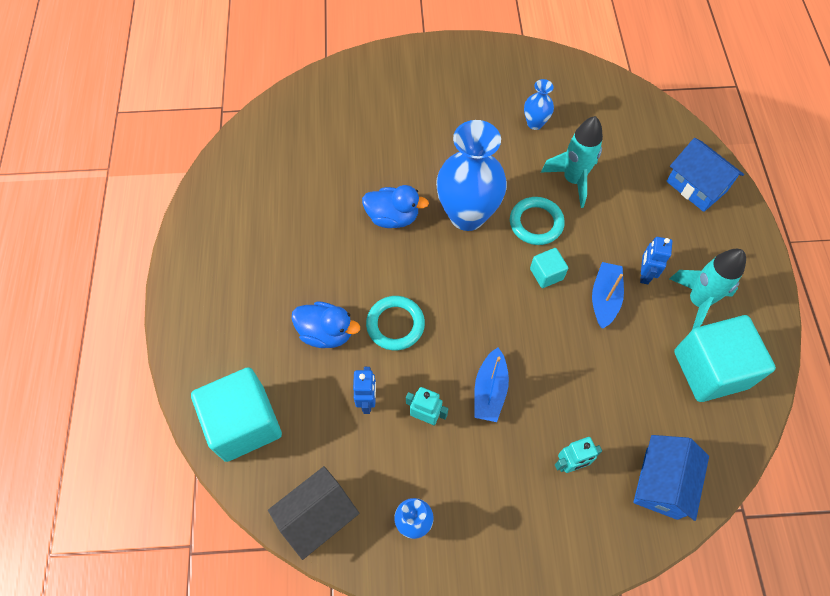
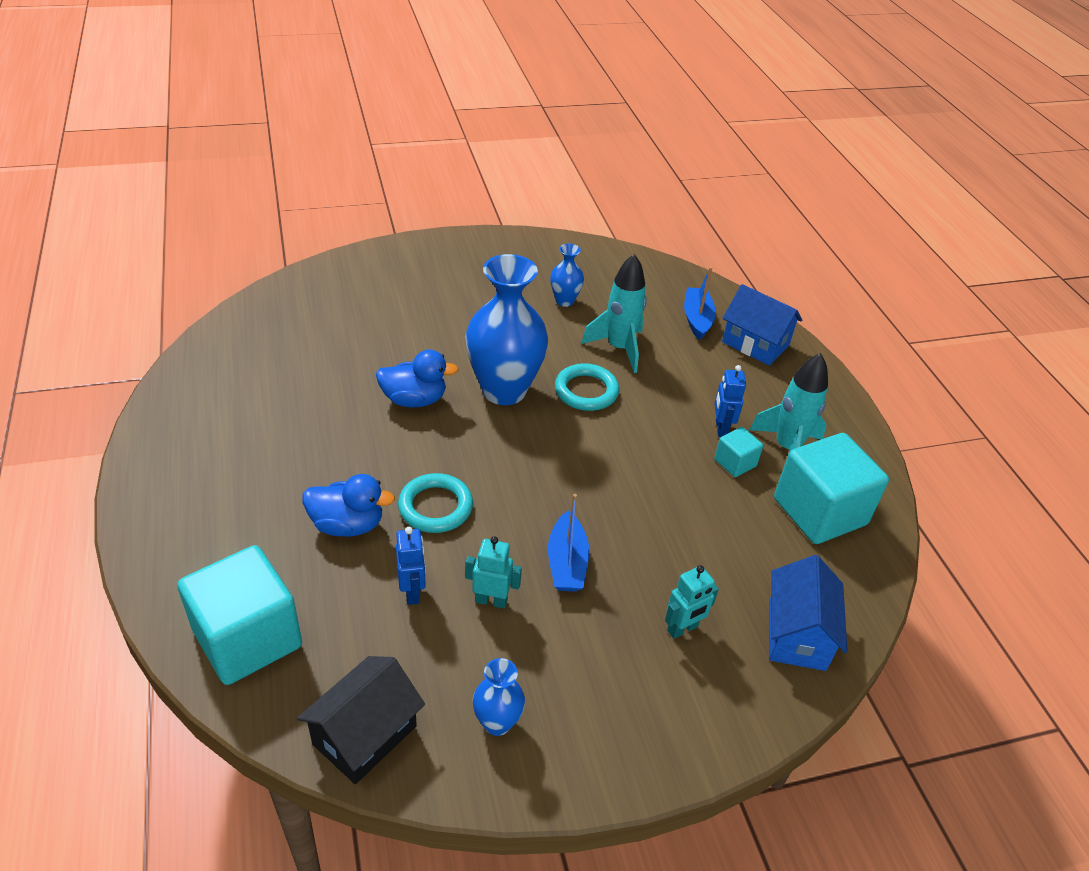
camera: 15 degrees left, 20 degrees down
(546, 274) = (609, 438): turquoise cube -> turquoise cube (735, 463)
(604, 298) = (682, 455): blue boat -> blue boat (697, 319)

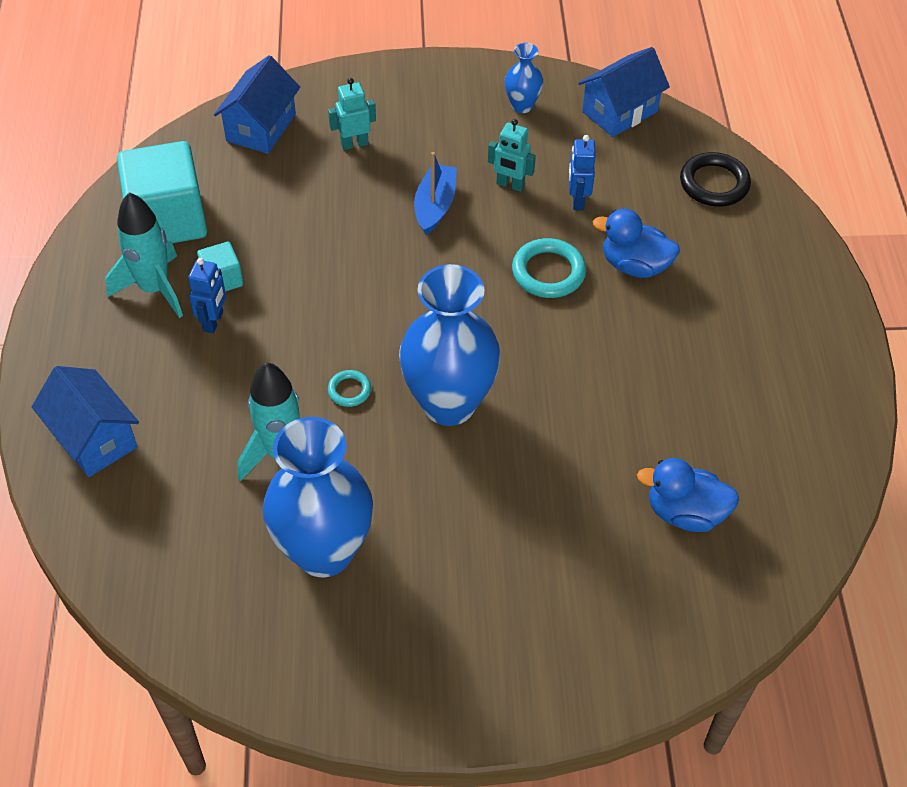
camera: 165 degrees left, 10 degrees up
(248, 638) = (714, 183): turquoise cube -> black ring
(364, 735) = (619, 112): black house -> blue house
(414, 400) = (558, 403): blue duck -> blue duck (685, 512)
(564, 301) = (324, 551): blue vase -> blue vase, size x2.13
(586, 391) = (349, 390): turquoise ring -> turquoise ring, size x0.55
(697, 319) = (148, 492): blue boat -> none

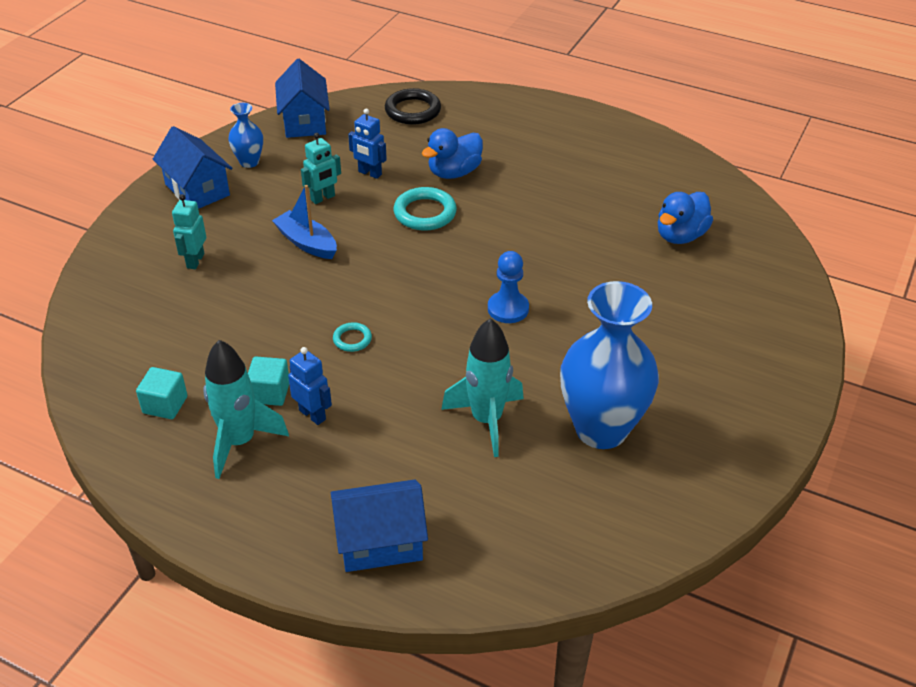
camera: 60 degrees left, 10 degrees down
(168, 220) = (165, 405): turquoise cube -> turquoise cube, size x0.47
(261, 127) = (116, 308): blue house -> blue house (197, 190)
(349, 390) = (453, 358): turquoise ring -> turquoise ring (352, 339)
(449, 403) = (508, 309): blue vase -> blue pawn

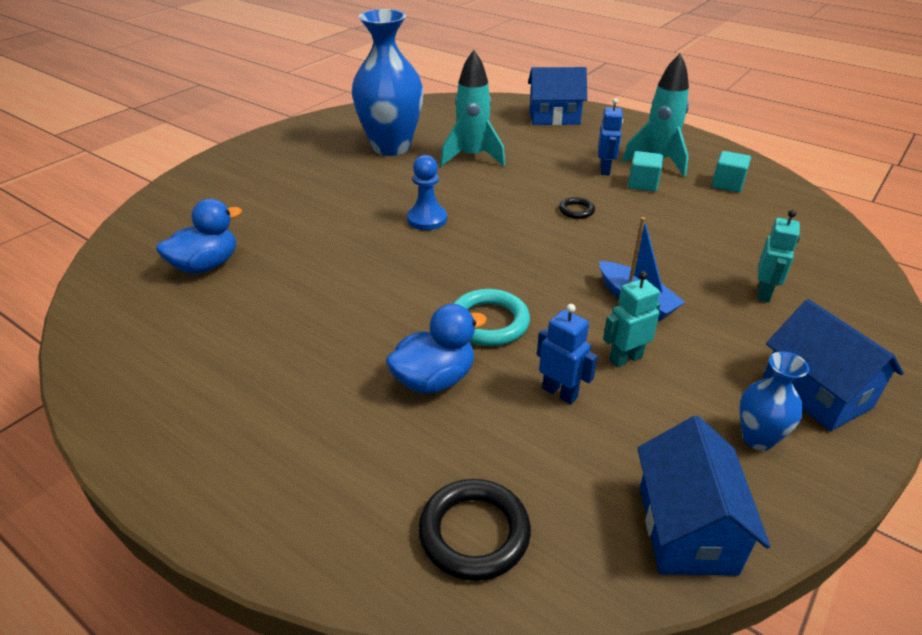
camera: 170 degrees left, 5 degrees down
(312, 414) = (605, 170): blue robot -> blue robot turned 135 degrees counterclockwise
(352, 339) = (576, 210): turquoise ring -> black ring

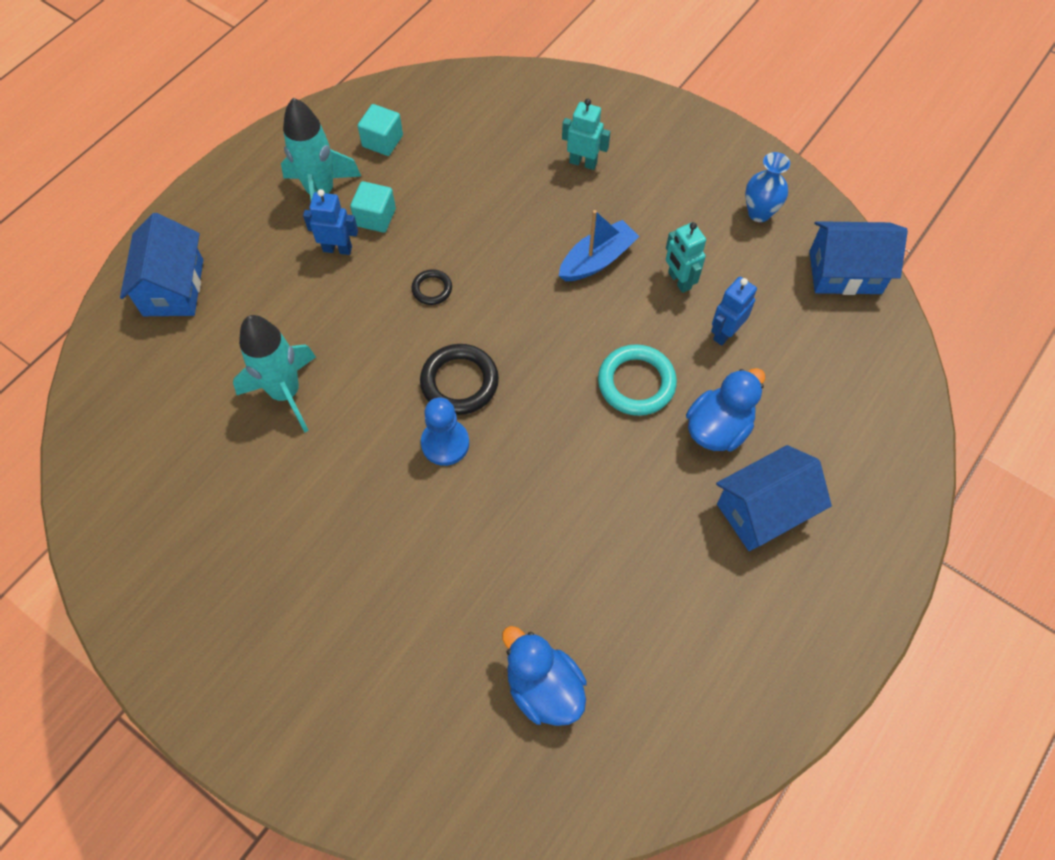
camera: 90 degrees left, 25 degrees up
(391, 147) = (240, 498): blue vase -> none
(434, 379) = (718, 428): blue duck -> blue duck turned 75 degrees clockwise
(474, 533) = (869, 398): black ring -> black ring (459, 382)
(816, 392) = (708, 164): blue house -> blue house (763, 510)

